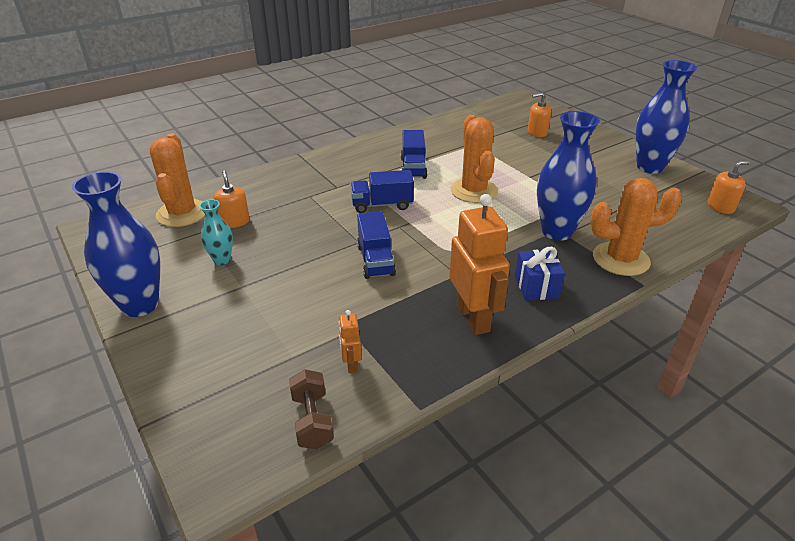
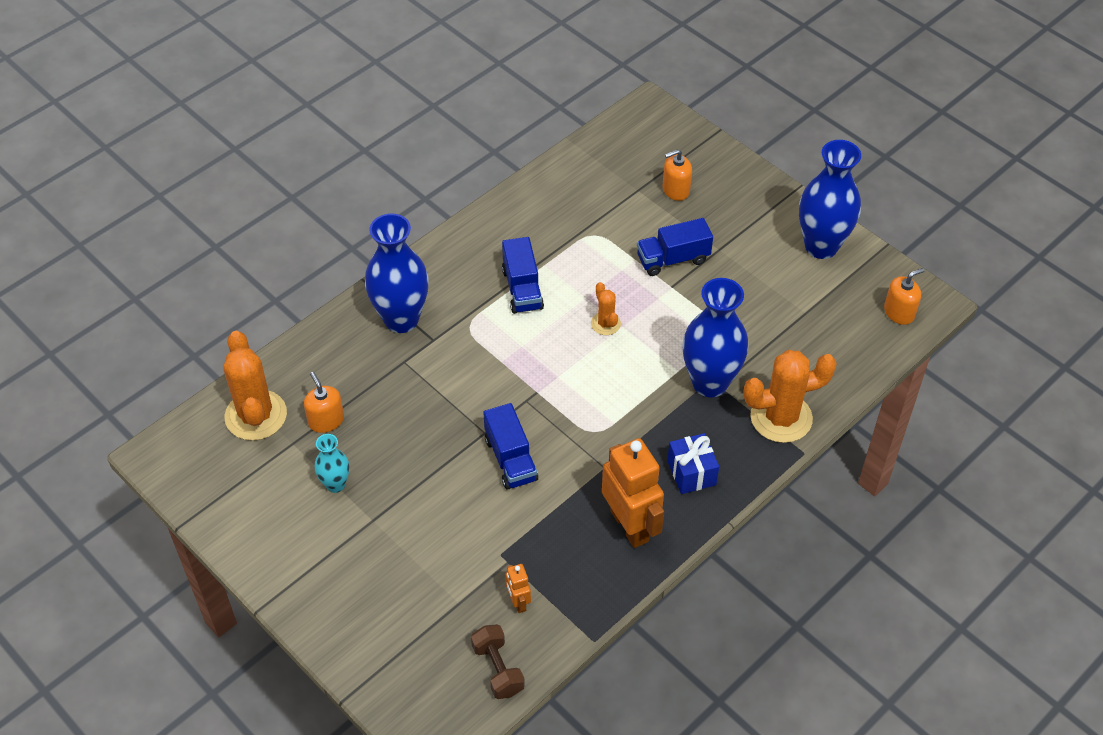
camera: 10 degrees left, 15 degrees up
(140, 305) = (272, 562): blue vase -> blue vase (401, 319)
(382, 205) = (497, 365): blue truck -> blue truck (673, 259)
(474, 191) = (605, 324): orange cactus -> orange cactus, size x0.51

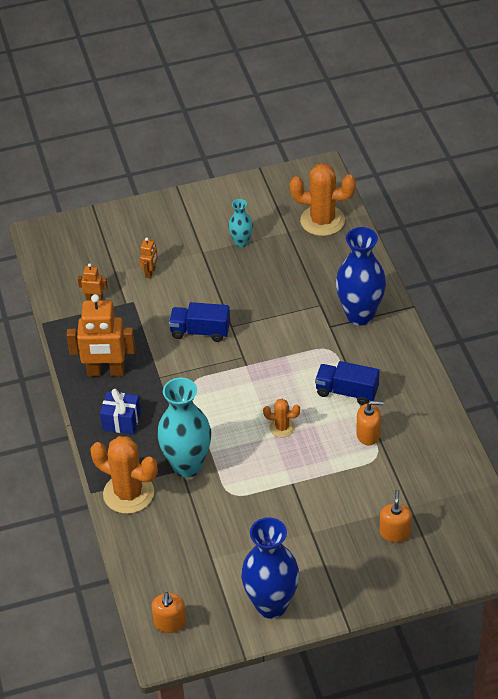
camera: 120 degrees right, 5 degrees down
(326, 420) = (295, 252): orange soap dispenser -> orange soap dispenser (368, 434)
(439, 560) = (150, 272): none -> orange robot
(498, 669) = (59, 274): brown dumbbell -> none
(673, 259) = (320, 496): blue truck -> none
(710, 383) = (187, 465): blue vase -> turquoise vase
(781, 417) = (128, 493): orange cactus -> orange cactus turned 75 degrees counterclockwise

